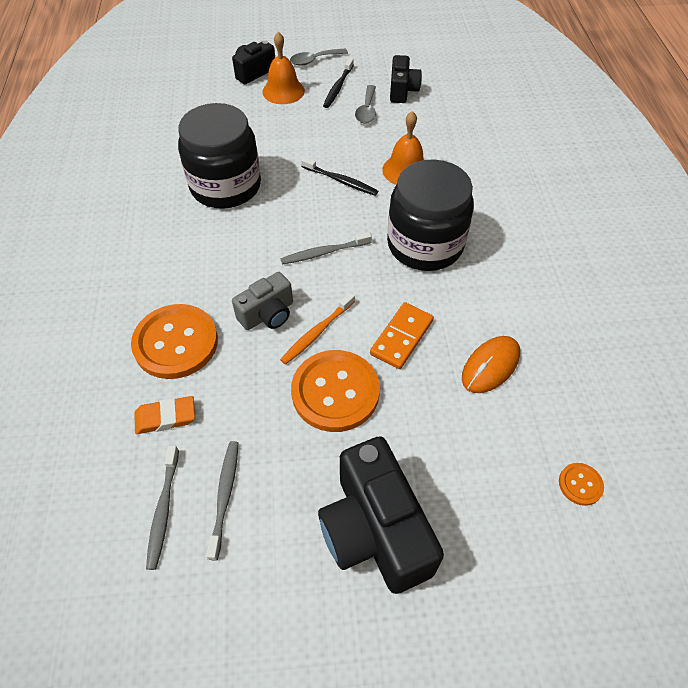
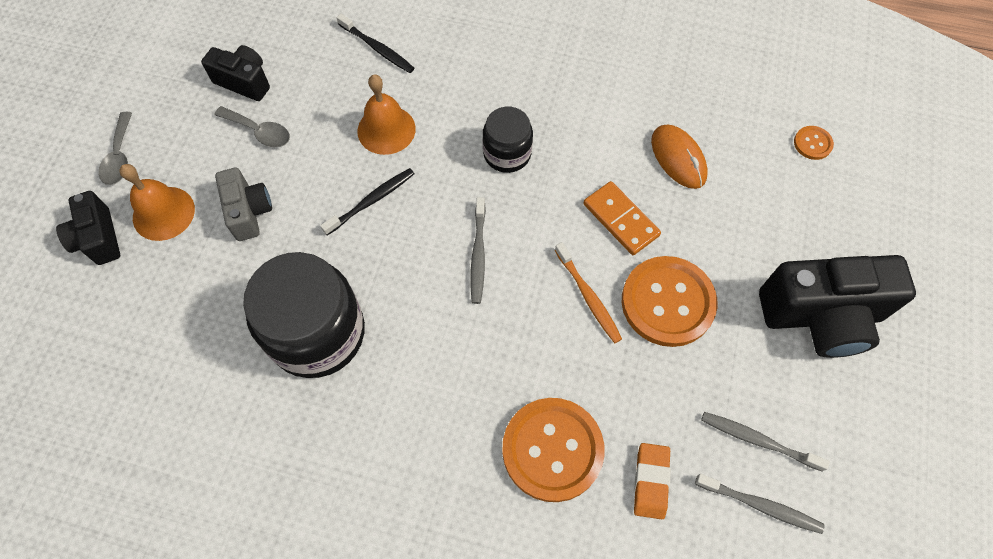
camera: 70 degrees left, 10 degrees up
(267, 314) = (546, 339): grey camera -> grey camera (249, 212)
(338, 87) = (195, 148): black toothbrush -> black toothbrush (377, 48)
(425, 244) = (507, 153): black jar -> black jar, size x0.55

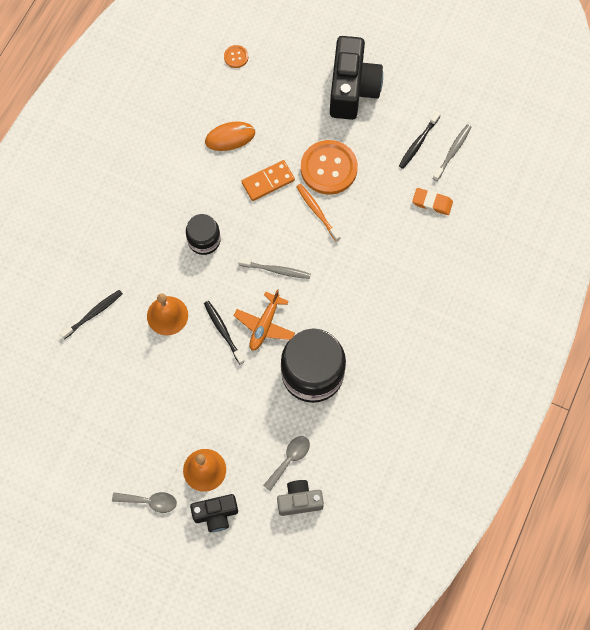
camera: 80 degrees left, 5 degrees up
(244, 82) = (102, 411): black camera -> none
(249, 212) = (215, 412): grey camera -> grey camera (299, 501)
(259, 132) = (150, 402): grey spoon -> grey spoon (289, 459)
(388, 253) = (264, 325): none -> orange plane
(552, 450) = (407, 250): orange button -> none
(588, 297) = (317, 211): orange toothbrush -> orange toothbrush turned 105 degrees counterclockwise
(758, 440) = (418, 143): grey toothbrush -> black toothbrush

